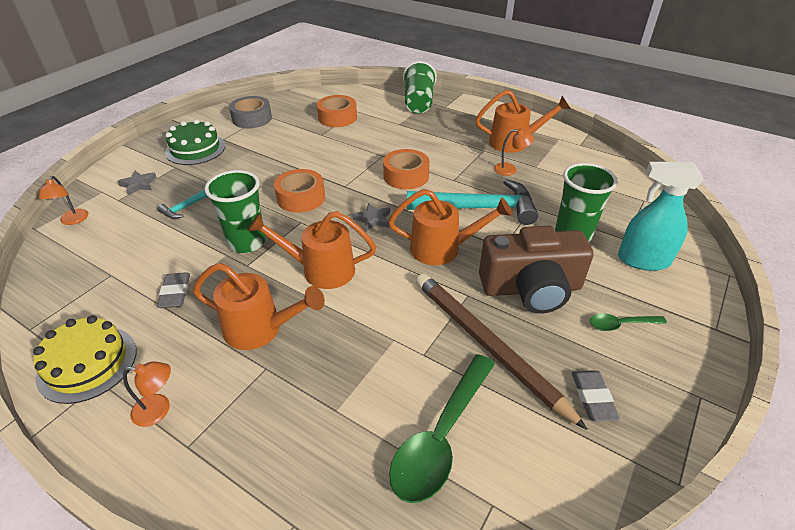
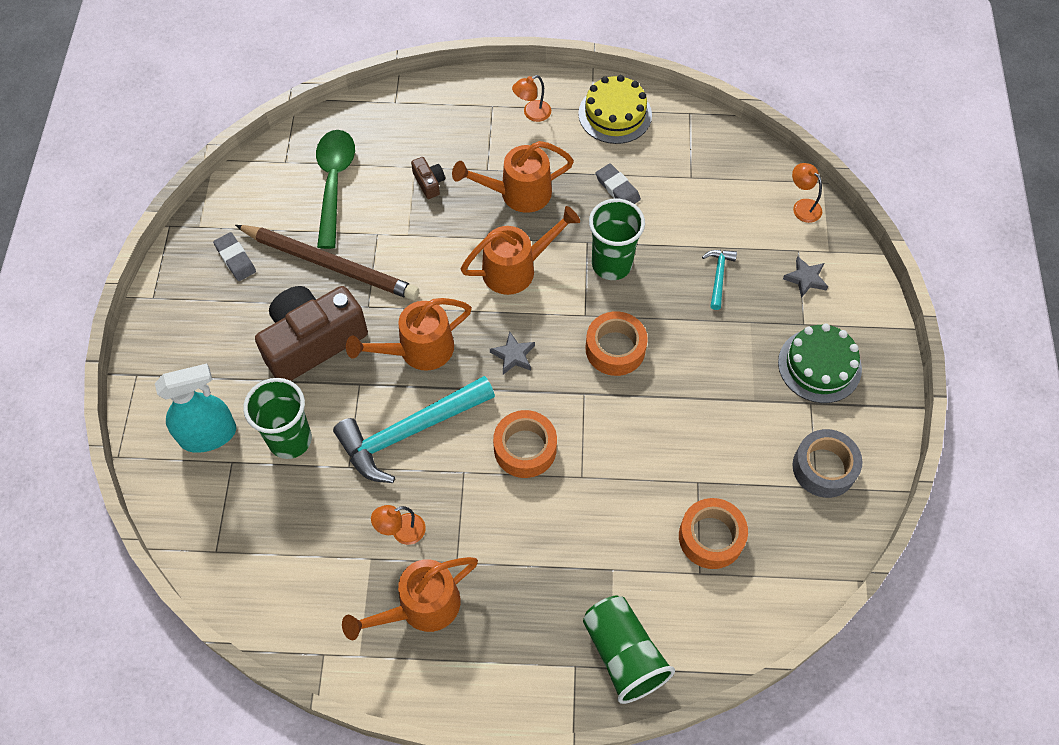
camera: 150 degrees right, 20 degrees up
(335, 383) = (429, 182): none -> brown camera
(620, 325) = (222, 338): green spoon -> none

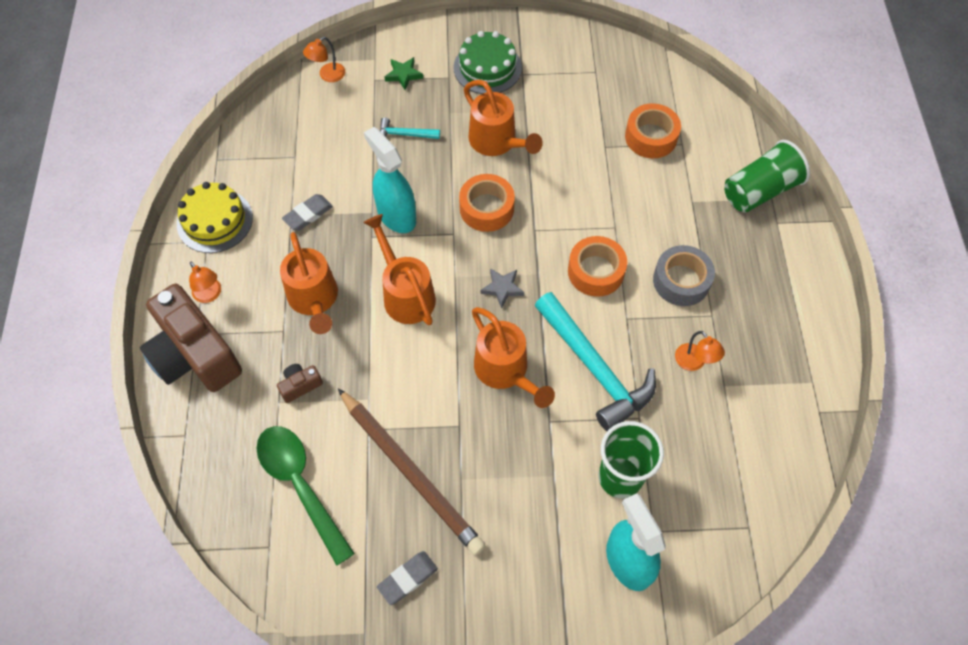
camera: 95 degrees left, 0 degrees up
(312, 342) = (506, 474): brown camera -> brown camera (194, 354)
(330, 264) = (410, 472): brown pencil -> brown pencil turned 120 degrees clockwise
(334, 183) = (300, 485): green spoon -> green spoon turned 60 degrees clockwise
(420, 607) = (758, 339): orange watering can -> orange watering can (497, 142)
(611, 264) = (396, 215): green cup -> turquoise spray bottle
(805, 278) = (403, 75): grey star -> green star
(824, 468) = (578, 67): grey tape -> grey tape (681, 281)

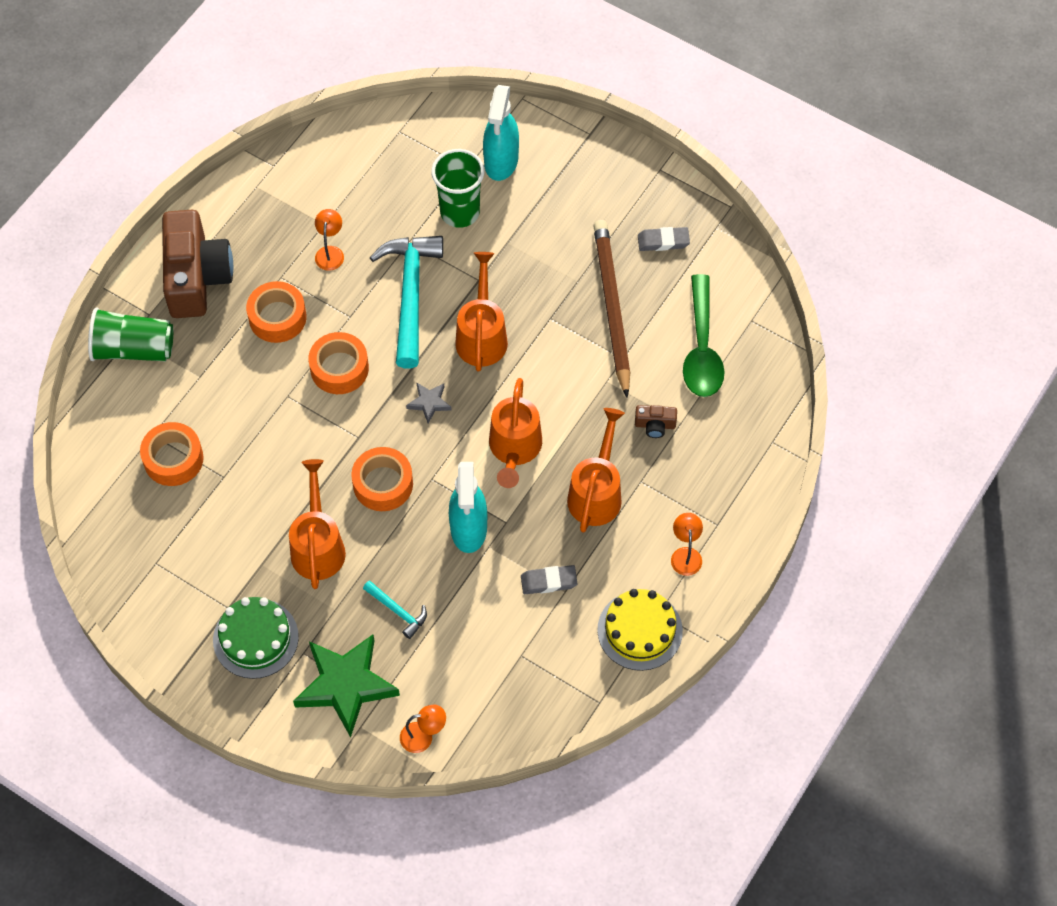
camera: 145 degrees left, 0 degrees up
(194, 354) = (728, 506): brown camera -> brown camera (196, 277)
(403, 75) = (346, 685): green star -> green star, size x2.18
(681, 281) = (277, 317): grey tape -> orange tape

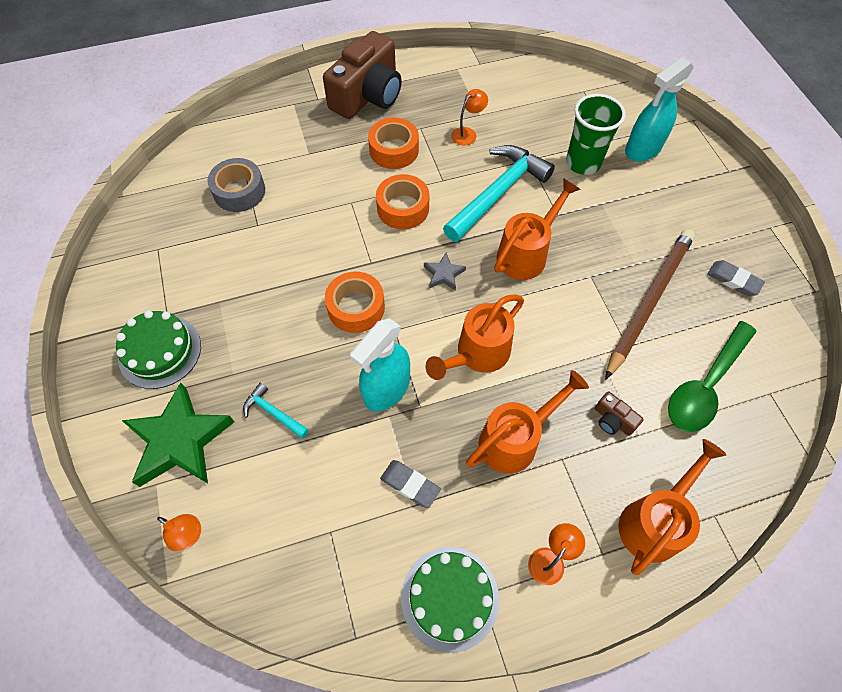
camera: 40 degrees right, 0 degrees up
(133, 349) = (287, 111): green cup -> none
(173, 459) = (239, 191): orange tape -> grey tape
(318, 545) = (268, 317): orange watering can -> orange watering can (654, 521)
(398, 611) = (273, 412): turquoise hammer -> turquoise hammer turned 135 degrees clockwise
(640, 630) = (450, 598): yellow cake -> green cake

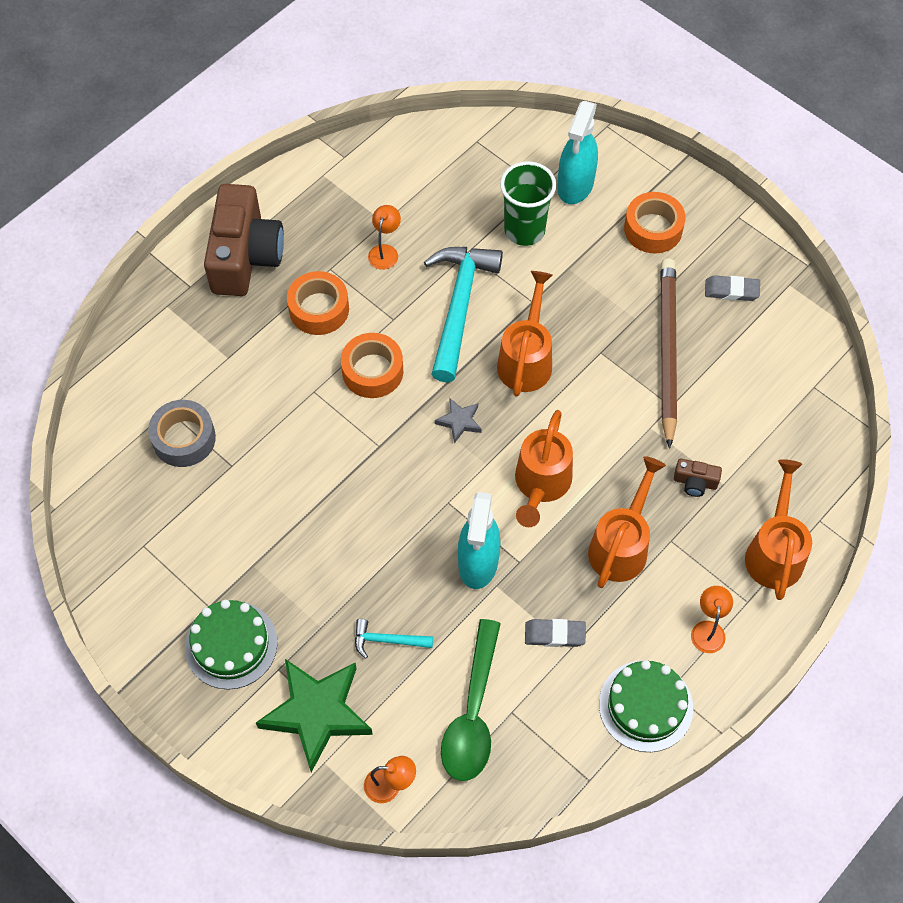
camera: 30 degrees left, 0 degrees up
(356, 307) = (396, 499): orange tape -> orange tape (653, 229)
(705, 385) = (757, 408): green spoon -> green spoon (473, 713)

